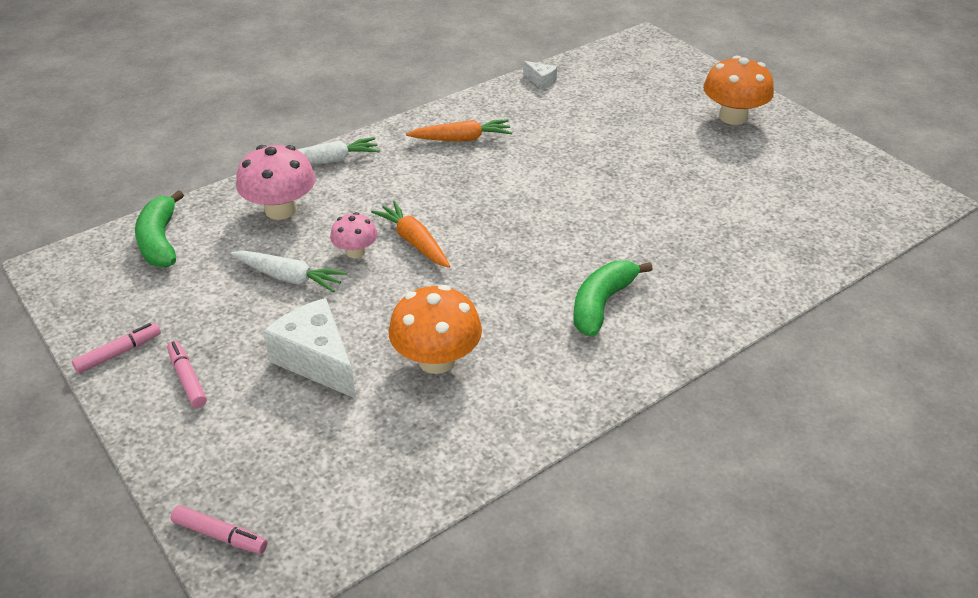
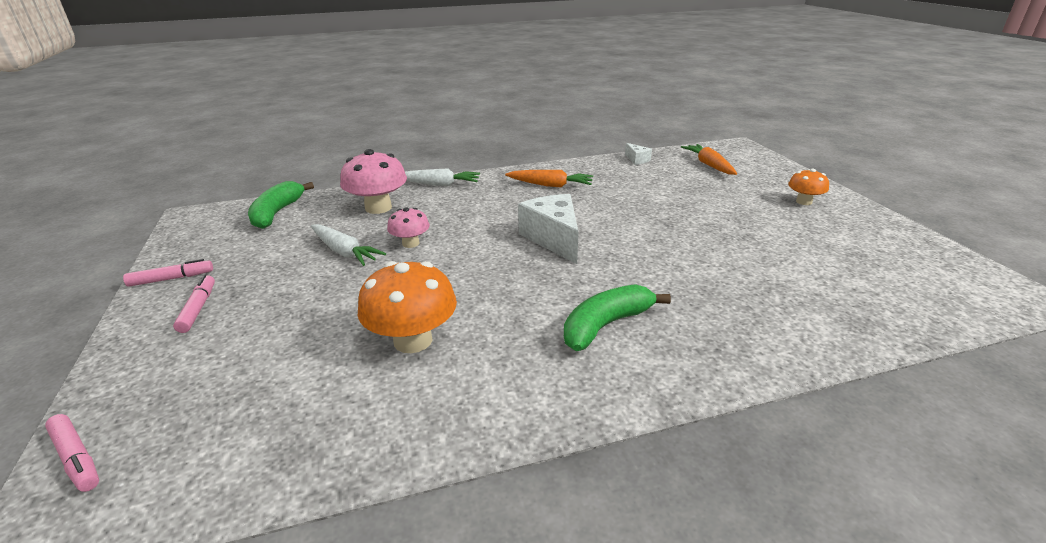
camera: 20 degrees right, 10 degrees down
(316, 361) = (310, 317): white cheese -> white cheese (553, 239)
(414, 242) = (463, 244): orange carrot -> orange carrot (709, 165)
(733, 117) = (804, 202): orange mushroom -> orange mushroom, size x0.57

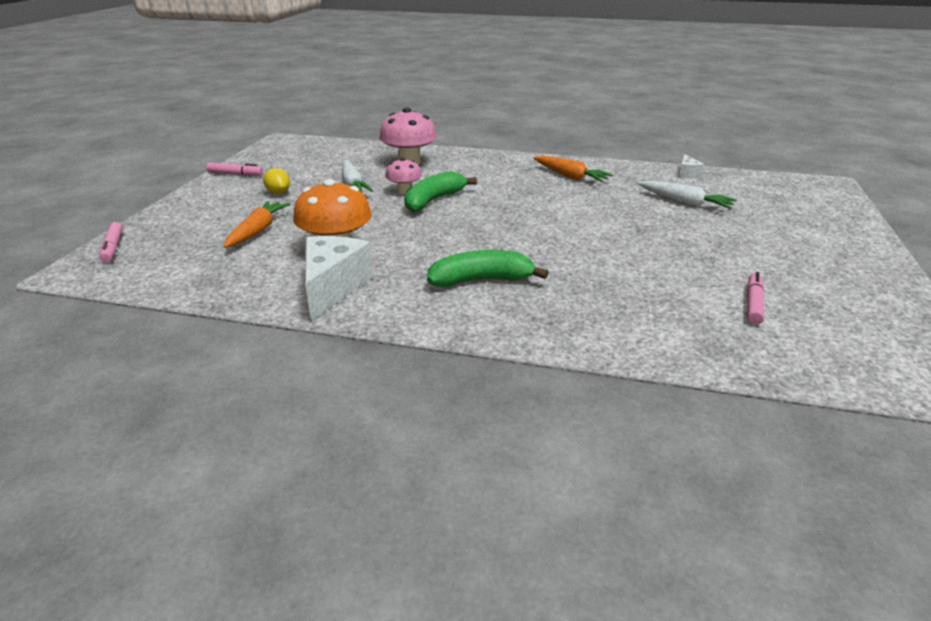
camera: 30 degrees right, 0 degrees up
(198, 308) = (234, 195): pink marker -> pink marker (753, 304)
(260, 288) = (278, 193): none -> yellow lemon
(277, 213) = (336, 150): green banana -> green banana (433, 200)
(438, 184) = (475, 156): white carrot -> white carrot (684, 202)
(553, 239) = (518, 215): white cheese -> white cheese (333, 287)
(709, 165) = (762, 194): orange carrot -> orange carrot (257, 231)
(804, 202) = (824, 248): orange mushroom -> none

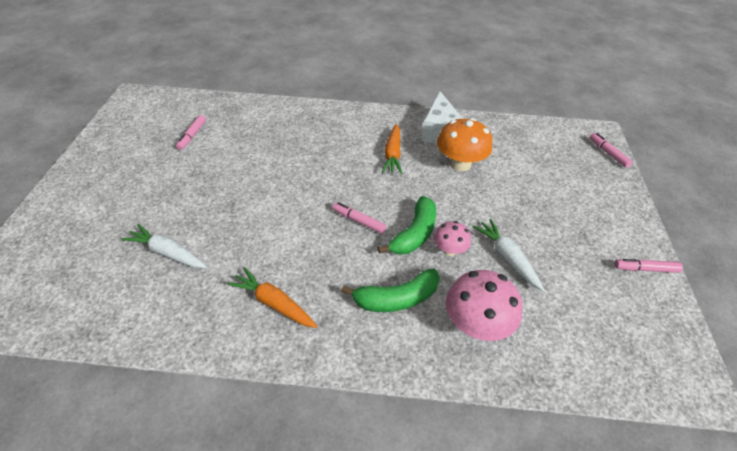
camera: 170 degrees right, 15 degrees up
(257, 231) = (531, 178): orange carrot -> orange carrot (392, 154)
(278, 193) = (566, 235): yellow lemon -> none
(481, 280) = (353, 142): green banana -> green banana (396, 299)
(489, 211) = (359, 221): none -> pink marker
(687, 173) = (123, 327): white cheese -> none

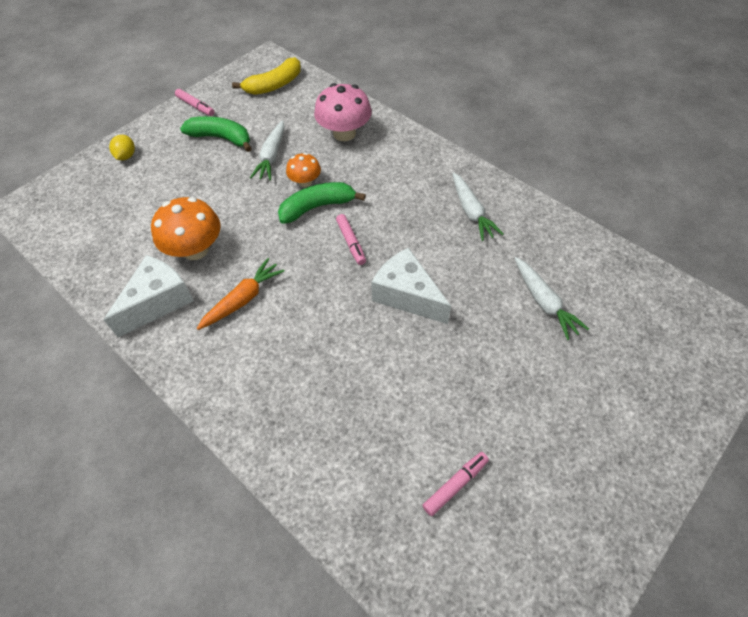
camera: 140 degrees left, 10 degrees up
(274, 303) = (471, 212): orange carrot -> white carrot
(284, 206) = (407, 295): none -> white cheese
(396, 299) = (380, 171): green banana -> green banana (221, 138)
(449, 250) = (305, 182): pink mushroom -> orange mushroom
(608, 153) = (57, 185): pink marker -> none
(608, 194) = (126, 156): none -> yellow lemon
(626, 347) = (274, 85): none -> yellow banana

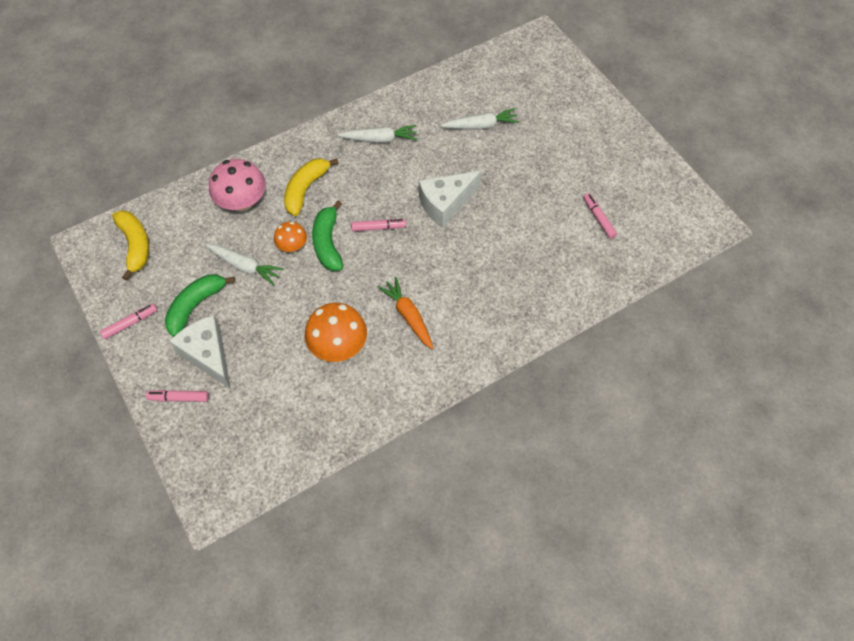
camera: 75 degrees left, 5 degrees up
(126, 156) = (179, 398): yellow lemon -> pink marker
(158, 302) = (387, 381): white cheese -> white cheese (208, 355)
(377, 172) = (305, 189): none -> yellow banana

